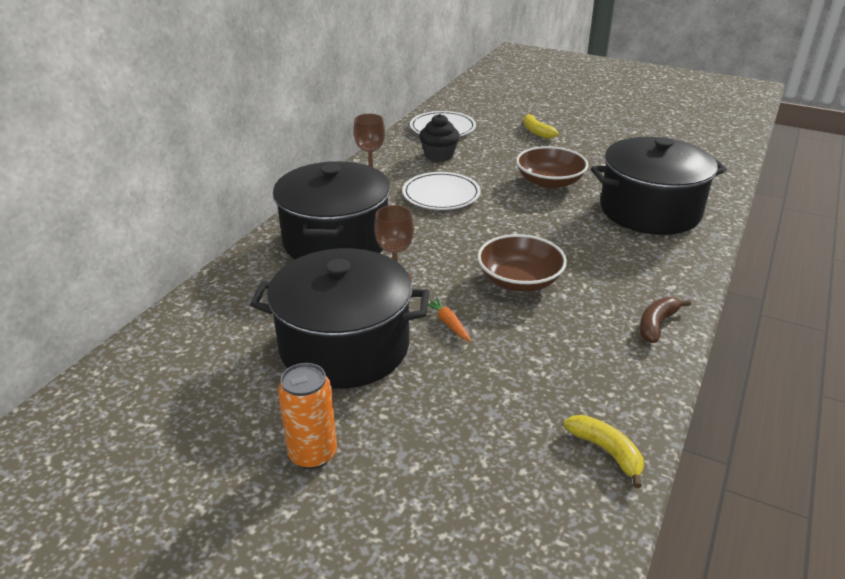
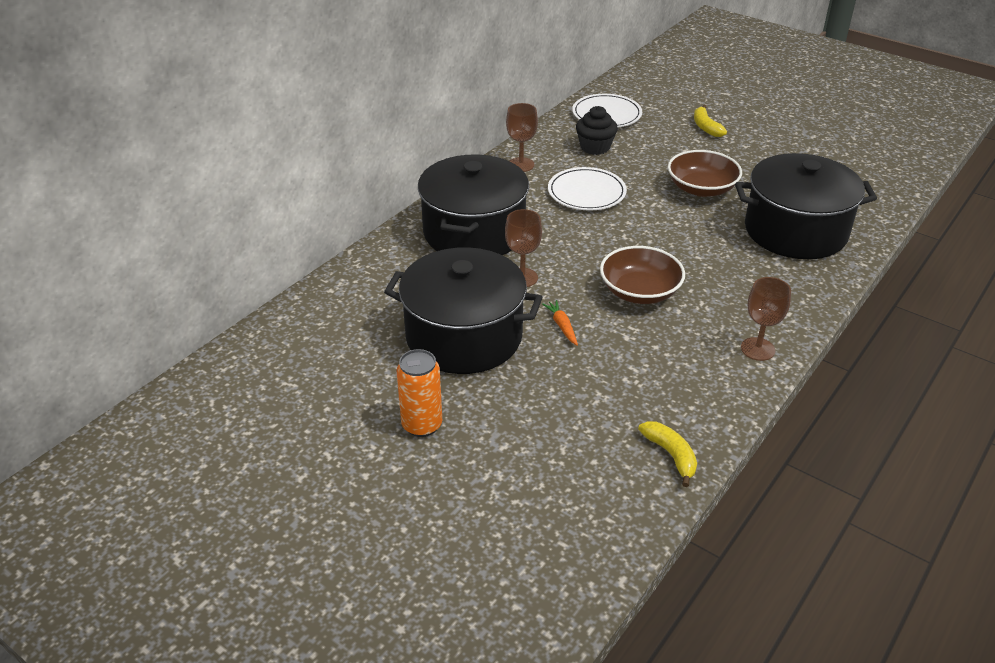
camera: 10 degrees right, 5 degrees up
(656, 324) = (757, 349): brown banana -> brown goblet

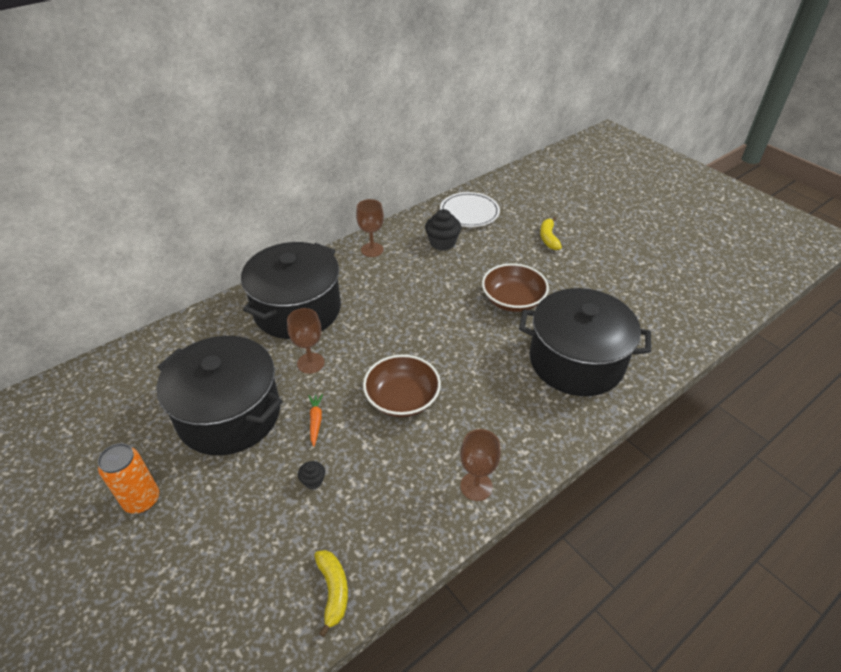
camera: 15 degrees right, 5 degrees up
(586, 192) = (411, 286): white plate -> none
(593, 375) = (313, 481): none -> black cupcake

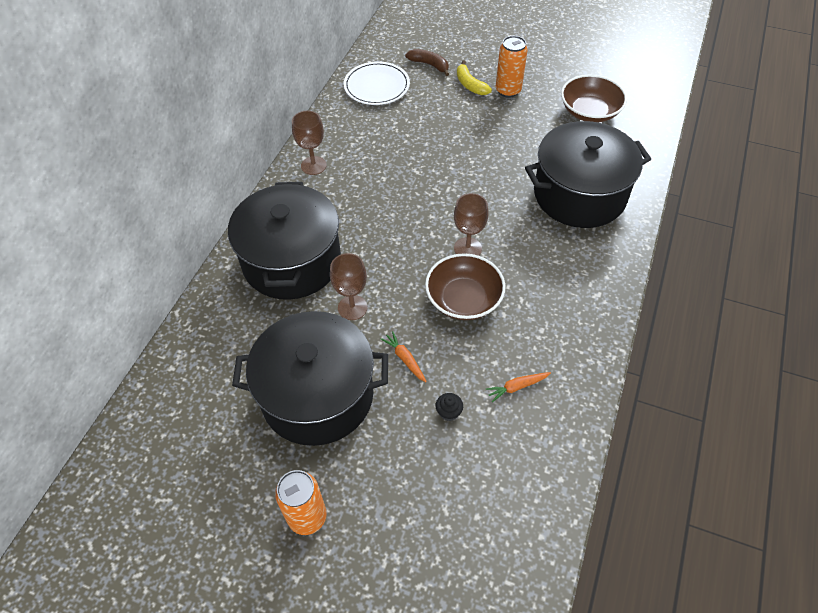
camera: 30 degrees left, 10 degrees up
(333, 591) = (542, 490): yellow banana -> none
(386, 491) = (517, 387): none -> orange carrot
(442, 243) = (377, 129): black cupcake -> none
(476, 486) = (583, 343): brown goblet -> brown goblet (467, 248)
(513, 300) = (485, 161): brown bowl -> brown bowl (589, 112)
(526, 212) = (429, 65): none -> brown banana
(578, 254) = (508, 90): none -> orange can

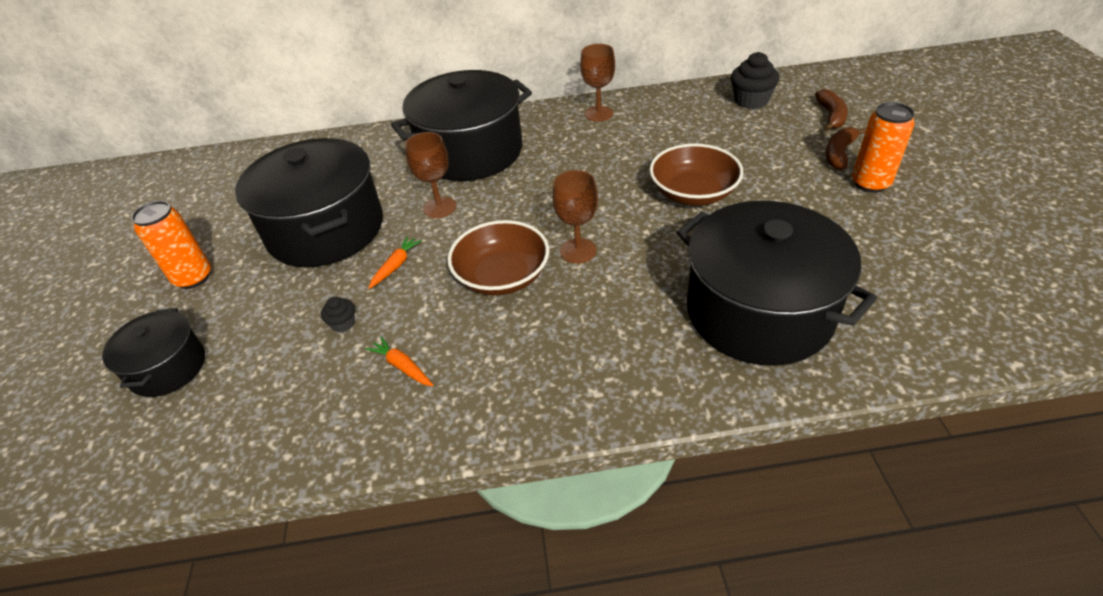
camera: 65 degrees right, 10 degrees down
(376, 86) = (751, 100): white plate -> black cupcake
(419, 552) = (168, 368): none -> black pot
(470, 85) = (839, 154): yellow banana -> brown banana
(589, 112) = (932, 265): brown bowl -> brown bowl (693, 193)

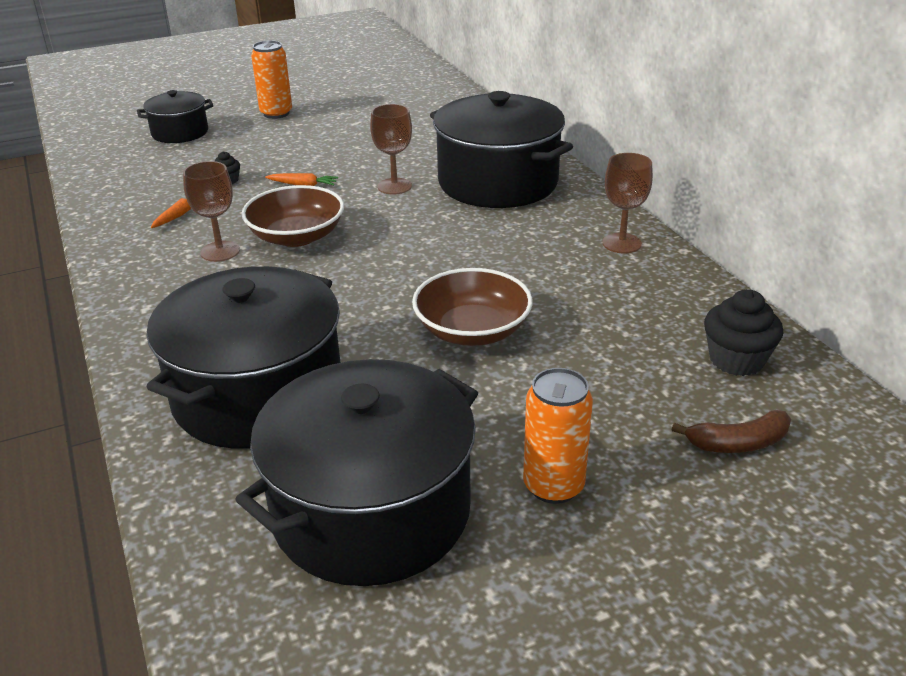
camera: 70 degrees right, 10 degrees down
(326, 229) = (347, 145): black pot -> black pot (371, 511)
(578, 251) = (342, 270): brown goblet -> brown goblet (220, 251)
(839, 154) = (624, 453): brown banana -> none

